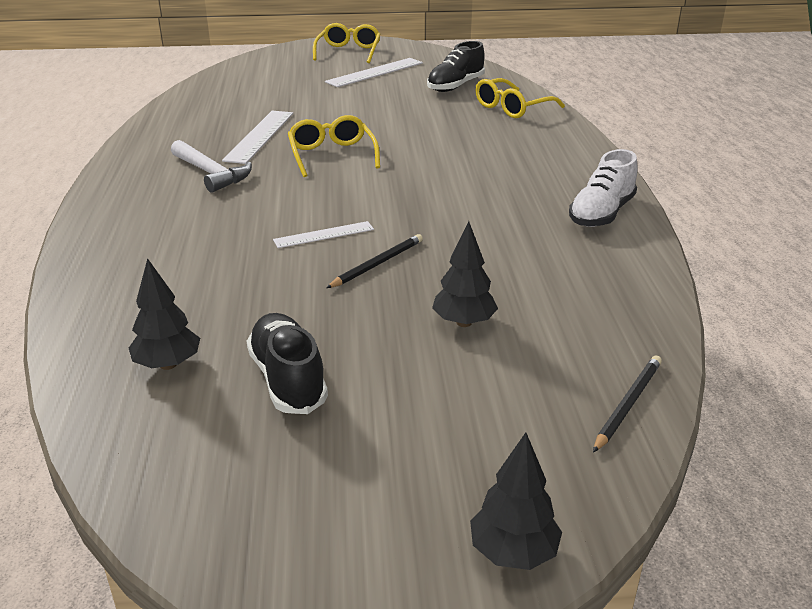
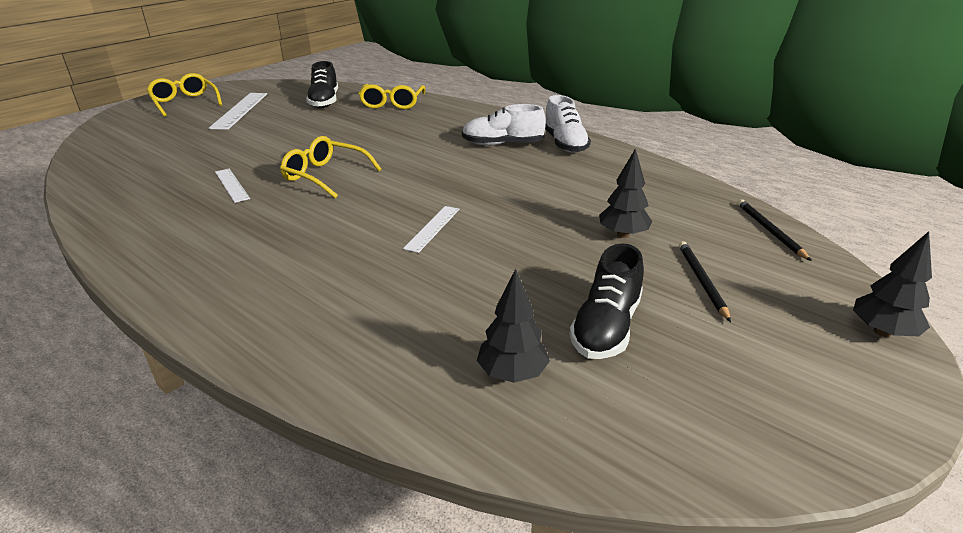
camera: 45 degrees left, 0 degrees up
(211, 173) = (245, 228): white hammer -> none
(259, 136) = (231, 185): white ruler -> white ruler, size x0.60
(288, 379) = (606, 327): black shoe -> black shoe turned 90 degrees counterclockwise
(377, 264) = (506, 228): black pencil -> black pencil (701, 281)
(534, 188) = (502, 144): none -> white shoe

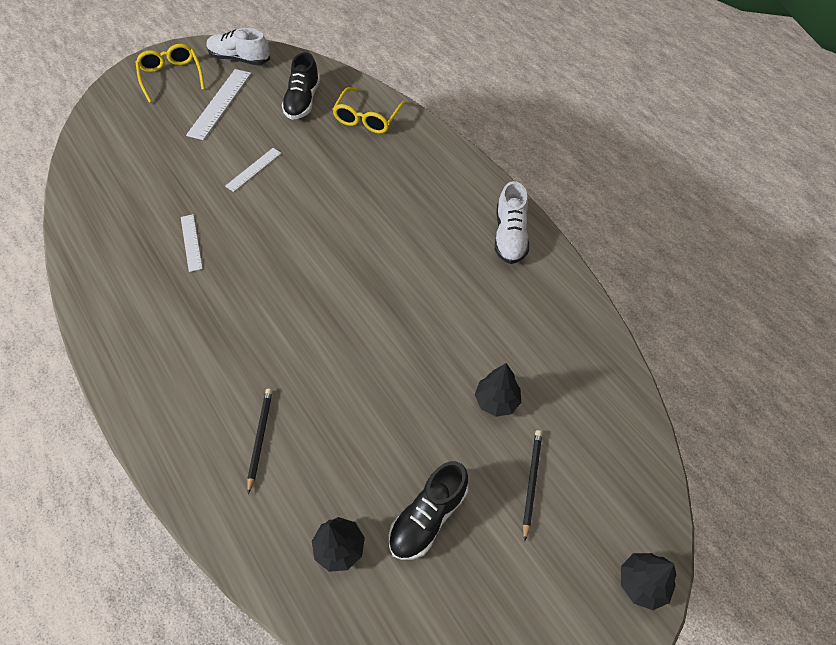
camera: 15 degrees right, 25 degrees up
(325, 175) = (272, 245): yellow glasses -> none
(432, 228) = (340, 351): white ruler -> white ruler (253, 169)
(502, 144) = (448, 224): white shoe -> white shoe (240, 59)
(769, 231) = (630, 428): black pencil -> black pencil (260, 438)

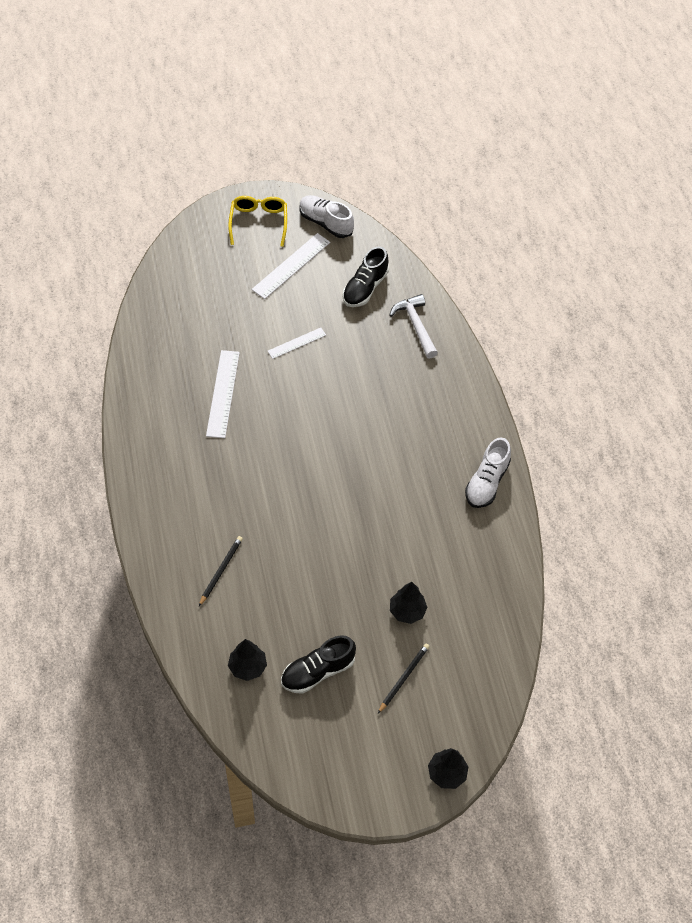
camera: 20 degrees right, 0 degrees up
(191, 242) = (222, 393): white ruler -> white ruler, size x1.67
(367, 118) = (415, 325): yellow glasses -> white hammer

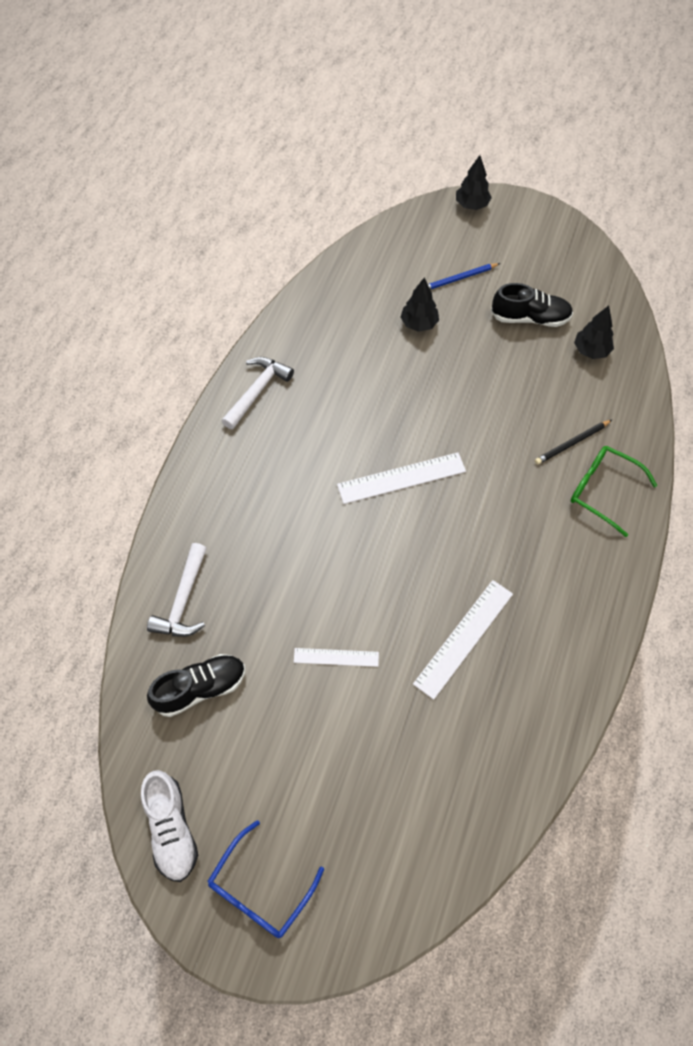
camera: 145 degrees left, 5 degrees up
(178, 544) = (603, 491): none -> green glasses
(258, 222) = (260, 889): yellow glasses -> blue glasses
(291, 266) = (266, 781): white ruler -> white ruler (401, 478)
(403, 678) = (459, 279): black pencil -> blue pencil
(486, 482) = (257, 391): white shoe -> white hammer

